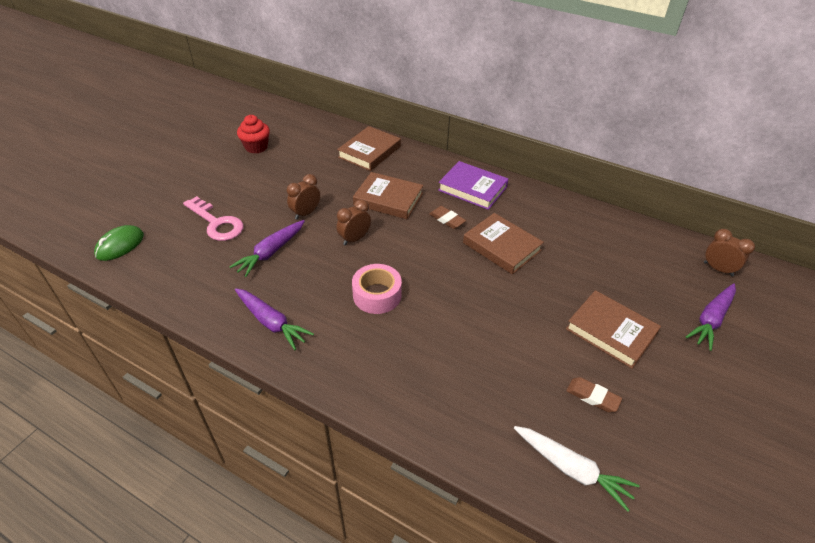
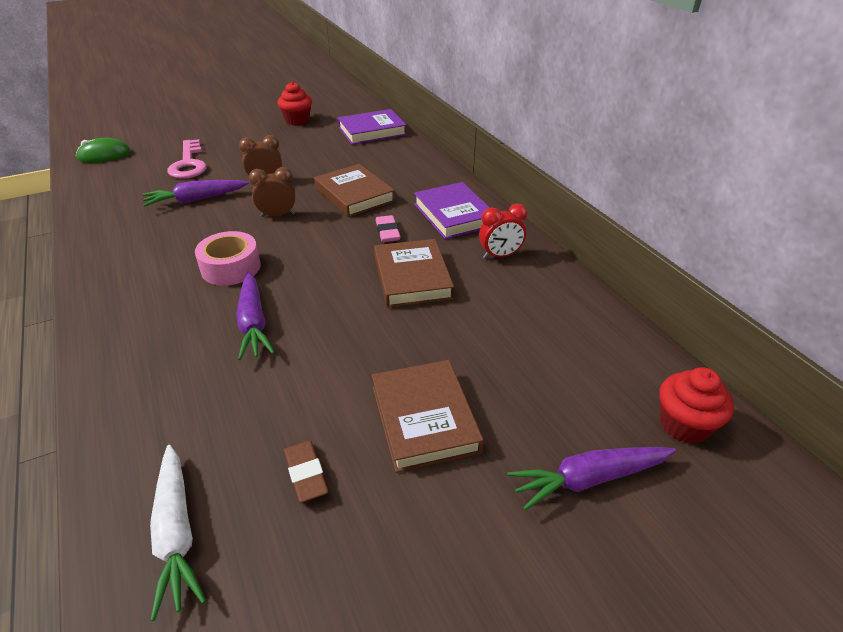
camera: 35 degrees right, 5 degrees down
(271, 322) = (120, 250): purple carrot -> purple carrot (253, 323)
(331, 137) = (372, 131): none -> purple book
(369, 152) = (391, 152): brown book -> none
(447, 219) = (387, 232): brown eraser -> pink eraser
(533, 208) = (500, 256): none -> red clock
(718, 269) = (684, 425): brown clock -> red cupcake

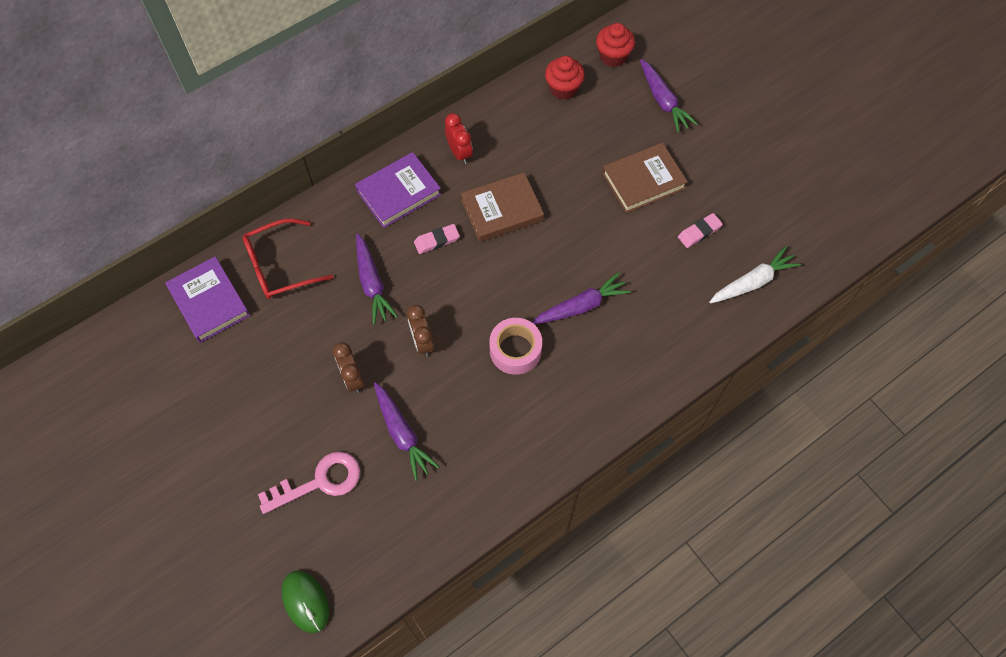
camera: 100 degrees left, 25 degrees up
(297, 121) = (179, 399): red cupcake -> red cupcake (563, 88)
(306, 474) = (699, 232): brown eraser -> pink eraser
(354, 195) = (372, 283): brown book -> purple carrot
(392, 156) = (279, 266): none -> red glasses

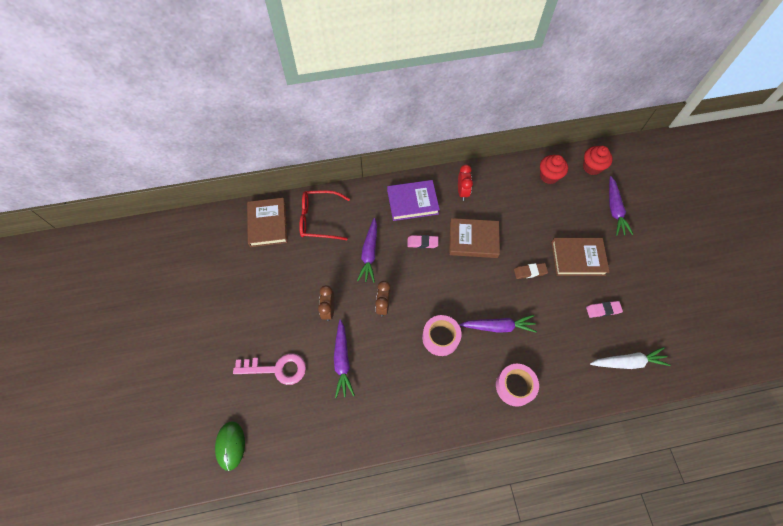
camera: 25 degrees right, 0 degrees up
(209, 302) = (268, 224): purple book -> brown book
(591, 222) = (530, 272): none -> brown eraser
(632, 369) = (515, 386): none -> pink tape

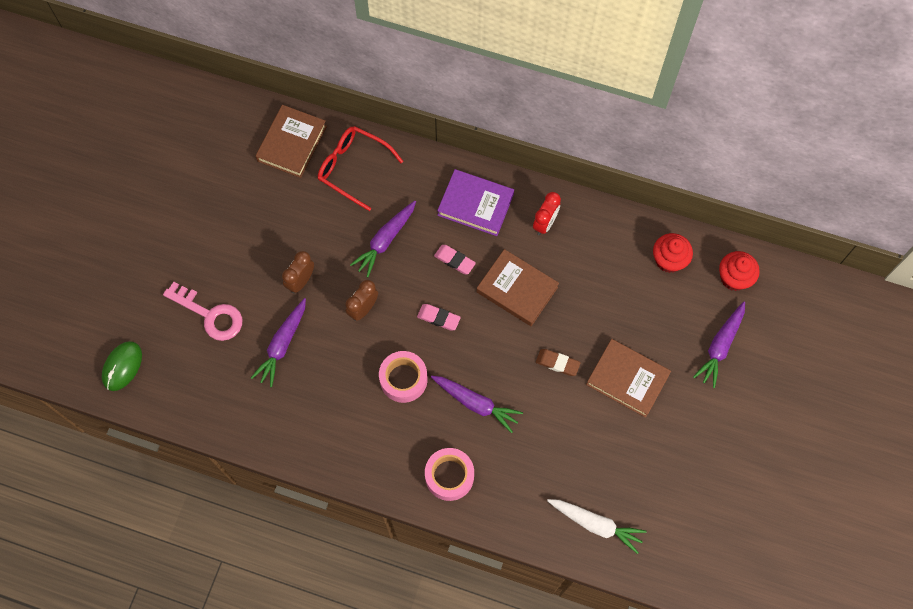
camera: 30 degrees right, 5 degrees up
(603, 310) = (611, 453): pink eraser -> pink eraser (438, 318)

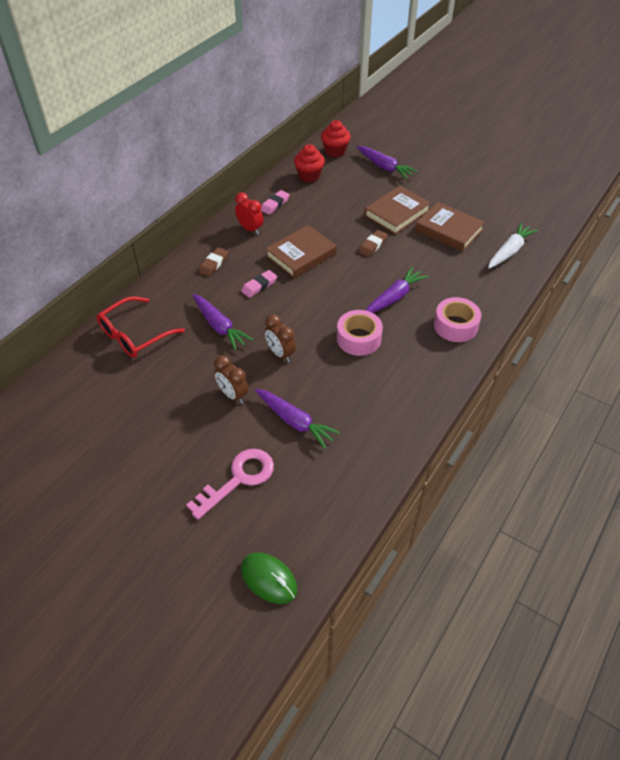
camera: 75 degrees left, 20 degrees down
(292, 143) = (81, 376): brown book -> brown book (449, 230)
(438, 318) = (308, 305): pink eraser -> pink eraser (275, 204)
(475, 205) = (213, 264): purple book -> brown eraser

